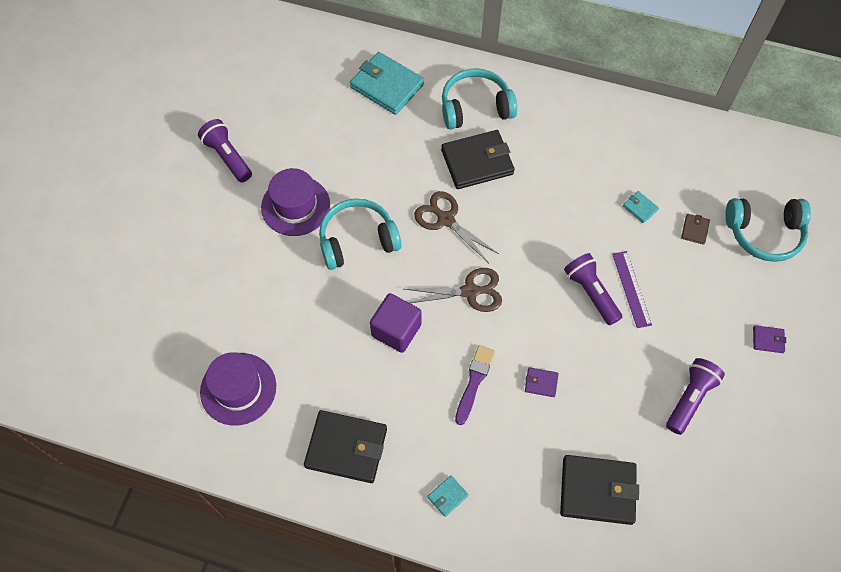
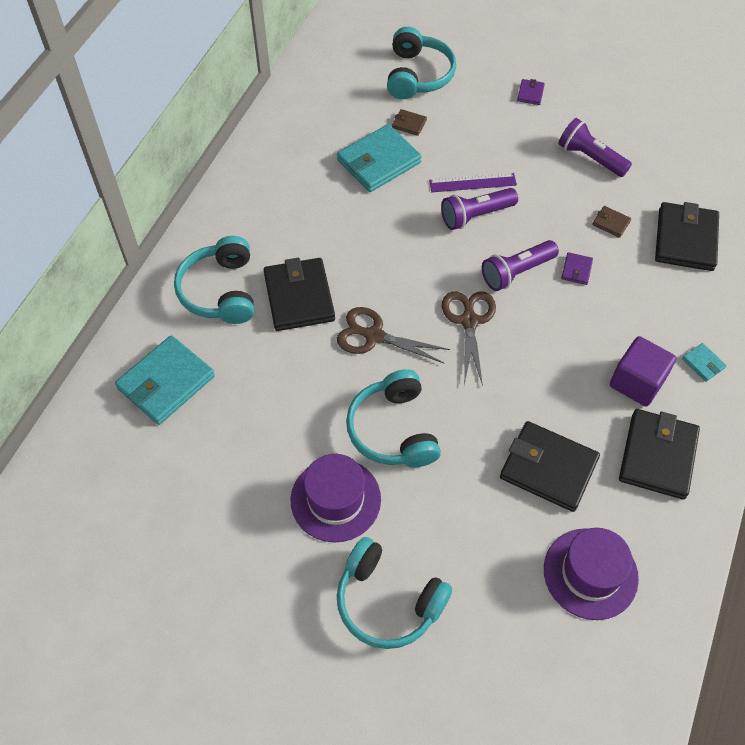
camera: 85 degrees left, 5 degrees down
(216, 247) = (388, 601): none -> turquoise headphones
(228, 157) = (244, 586): purple flashlight -> purple flashlight (516, 272)
(329, 357) = (548, 468): none -> black wallet
(396, 330) = (515, 397): purple cube -> purple cube (637, 382)
(445, 219) = (373, 336): brown scissors -> brown scissors turned 60 degrees clockwise
(474, 381) = (576, 328): purple brush -> none
(605, 417) = (611, 223): none -> brown wallet
(640, 208) = (379, 162): turquoise wallet -> turquoise wallet, size x2.24

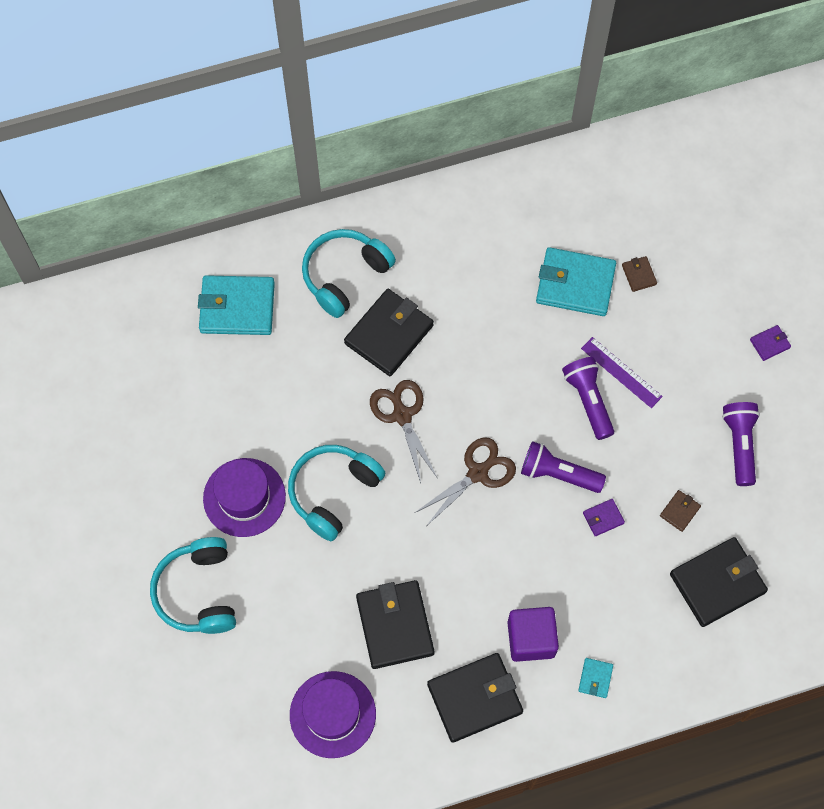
camera: 50 degrees right, 10 degrees up
(417, 75) = (702, 238): turquoise headphones -> none
(476, 215) = (588, 400): purple flashlight -> purple flashlight turned 45 degrees clockwise
(611, 223) = (679, 511): brown wallet -> brown wallet turned 45 degrees clockwise

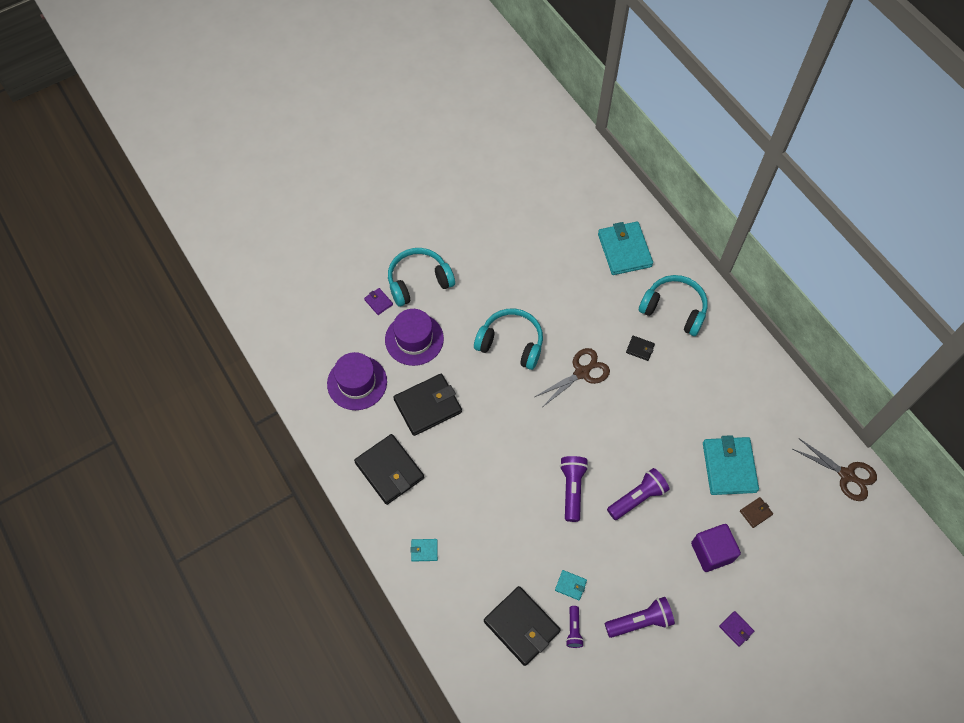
camera: 75 degrees right, 5 degrees down
(244, 497) = (491, 291): purple hat -> purple hat (414, 339)
(389, 334) = (640, 349): black wallet -> black wallet, size x0.45
(478, 473) = (555, 433): brown scissors -> brown scissors (847, 475)
(531, 639) = (442, 498): purple cube -> purple cube (711, 552)
(603, 518) = (547, 529): purple wallet -> purple wallet (378, 302)
(621, 372) = (669, 517): purple ruler -> none
(679, 511) = (570, 585): brown wallet -> turquoise wallet
(734, 523) = (573, 629): none -> purple flashlight

